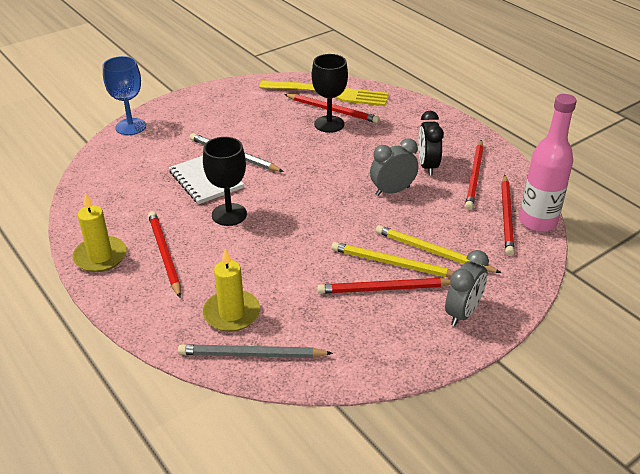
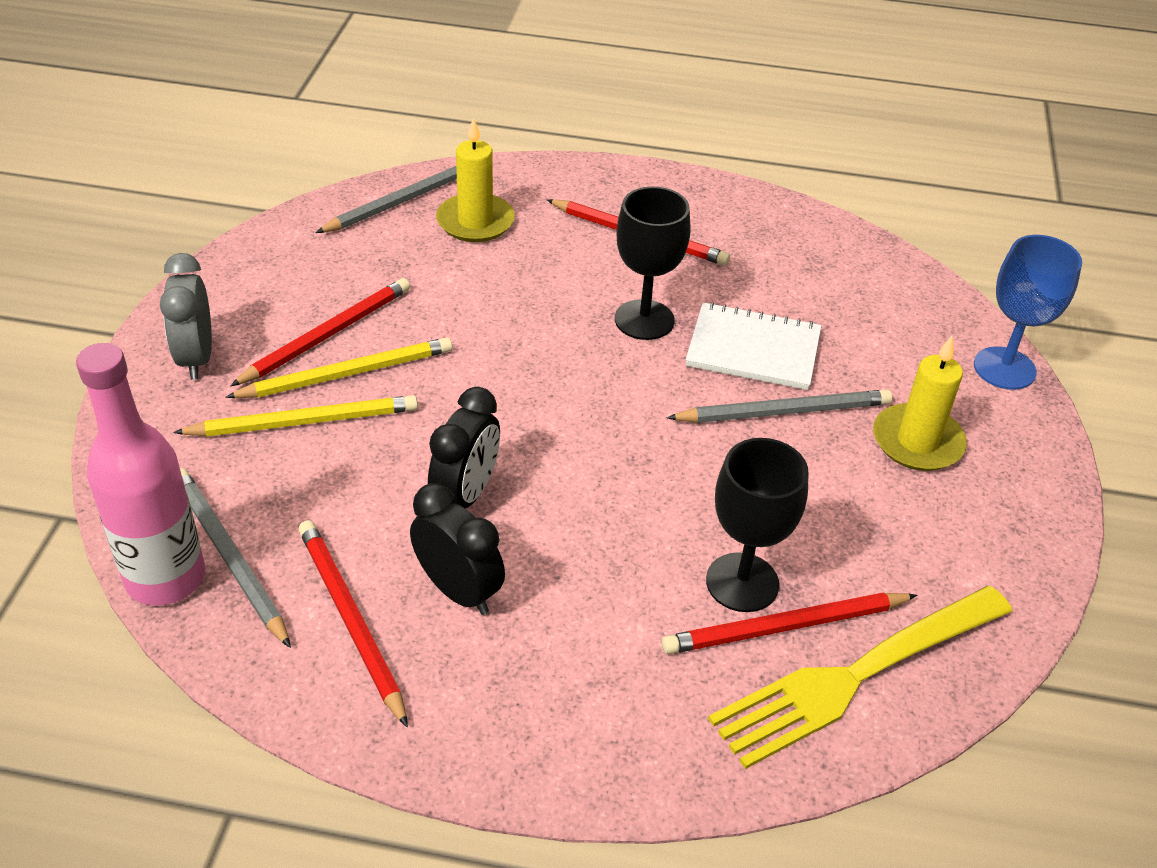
camera: 135 degrees right, 5 degrees up
(100, 257) = (701, 199): yellow candle -> yellow candle (917, 442)
(392, 191) = (466, 495): grey clock -> black clock
(506, 217) = (229, 557): red pencil -> grey pencil

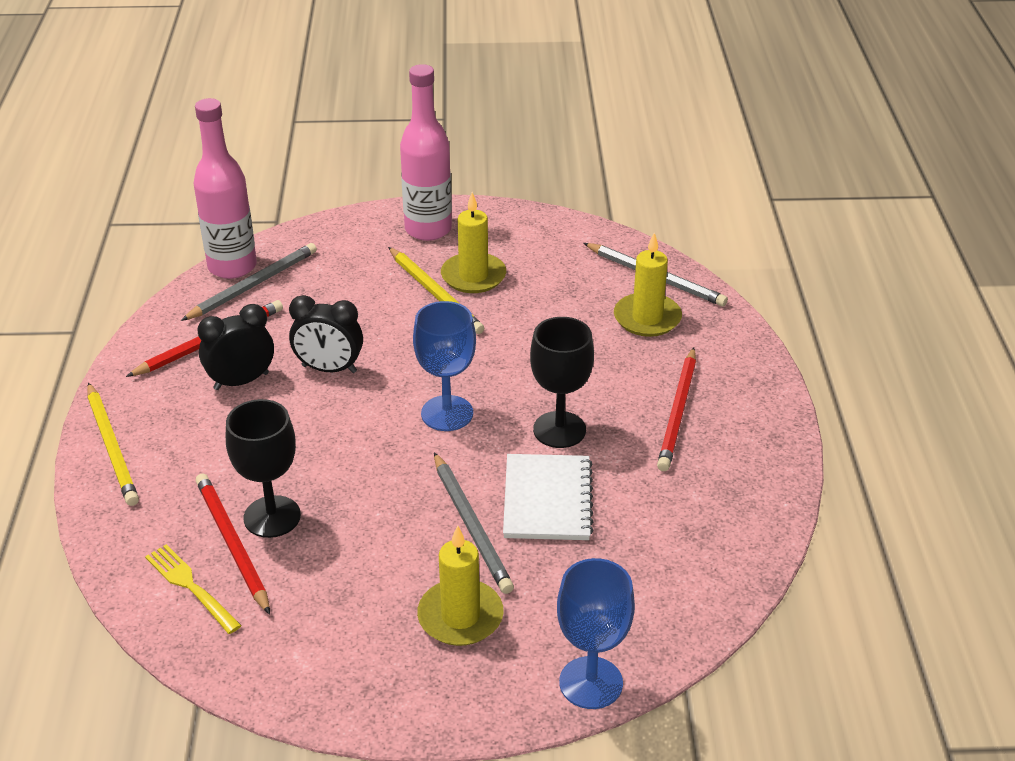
camera: 80 degrees right, 5 degrees down
(196, 358) = (428, 229): grey clock -> pink bottle
(304, 421) = (380, 286): yellow pencil -> yellow pencil (112, 447)
(327, 335) = (473, 276): red pencil -> yellow candle
(458, 591) = (241, 381): black clock -> black clock turned 150 degrees counterclockwise
(590, 401) = (447, 413): none -> blue goblet
(856, 675) = (191, 586): yellow fork -> yellow fork, size x0.53

